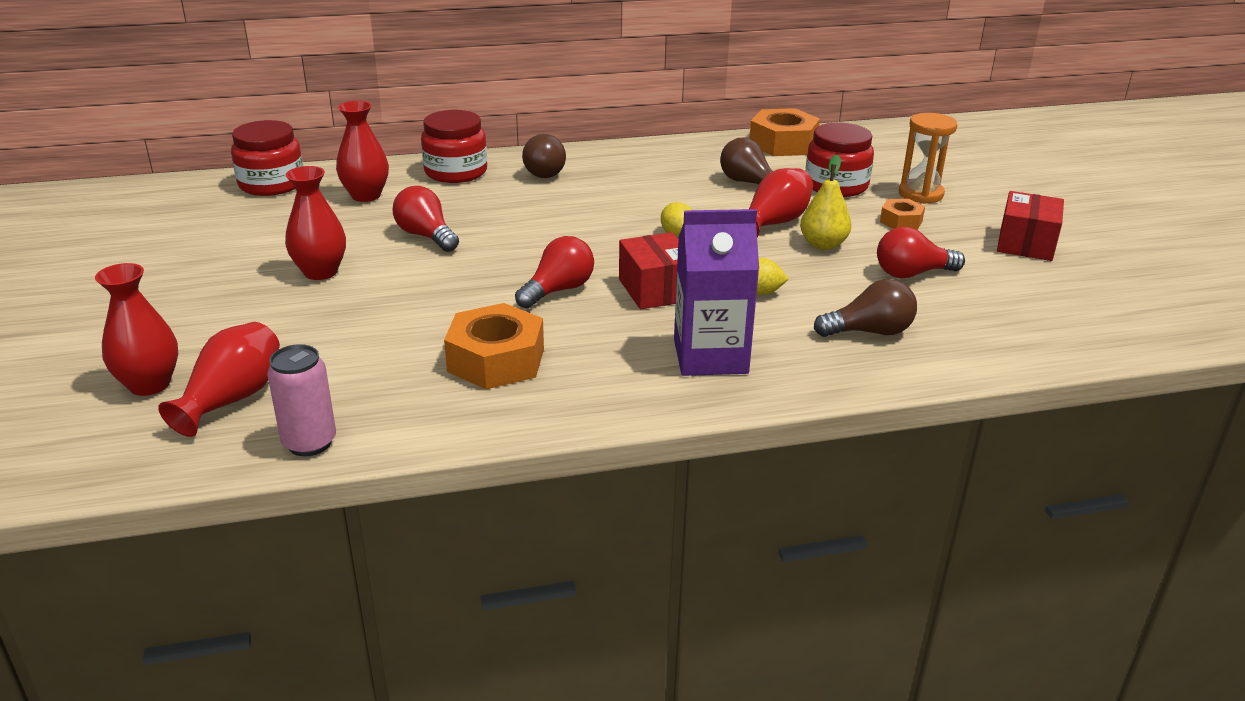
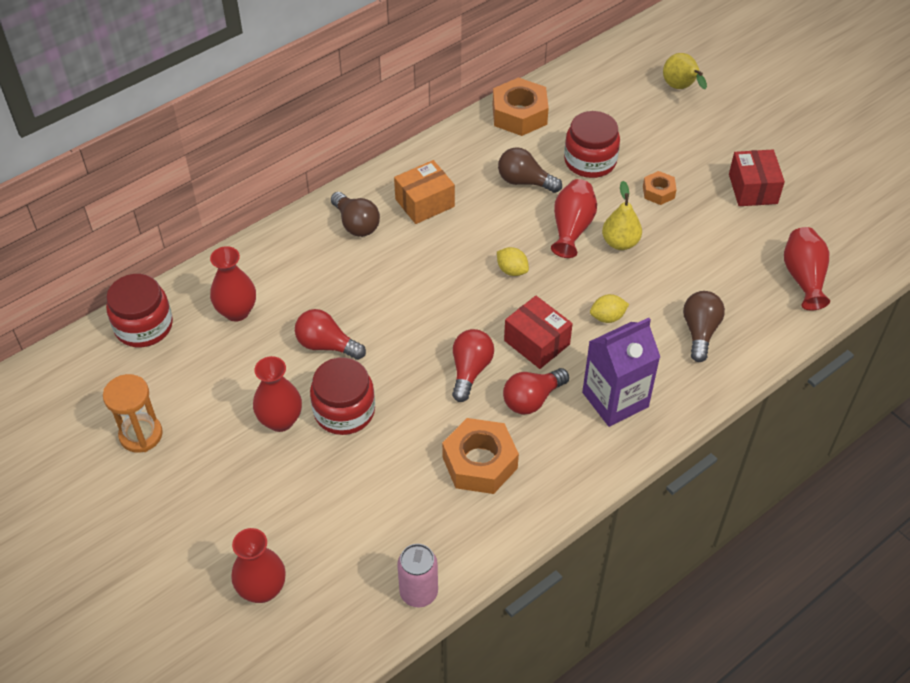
camera: 25 degrees left, 20 degrees up
(232, 399) = (332, 577): red vase -> red vase (803, 277)
(456, 172) = (285, 251): red jar -> red jar (344, 411)
(627, 174) = (424, 203): none -> orange box
(869, 332) = (700, 332): brown light bulb -> brown light bulb turned 45 degrees counterclockwise
(912, 274) = (695, 255): red light bulb -> red light bulb (532, 399)
(920, 194) = (655, 150): orange hourglass -> orange hourglass (141, 435)
(985, 162) = (680, 88): none -> yellow pear

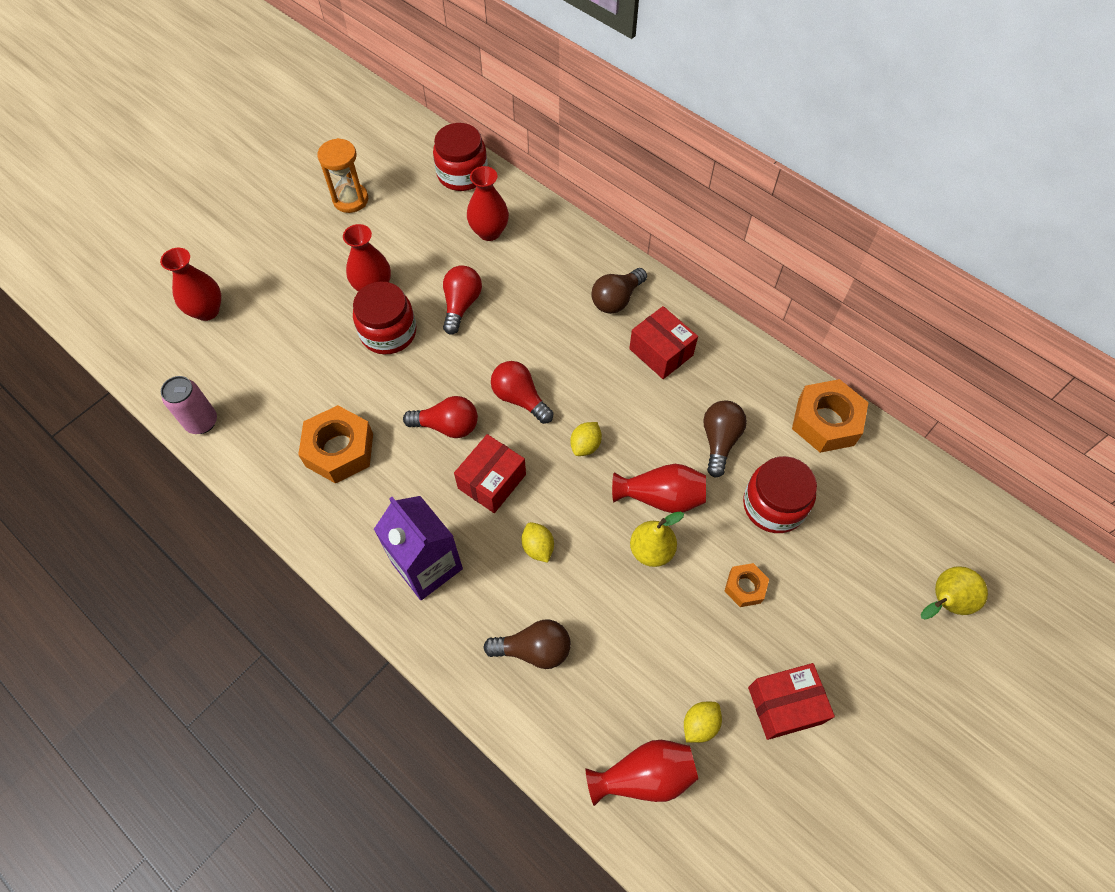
camera: 80 degrees right, 10 degrees up
(424, 203) = (661, 352): orange box -> red box
(532, 399) = (418, 486): red light bulb -> red light bulb (520, 398)
(765, 239) = (699, 724): none -> yellow lemon

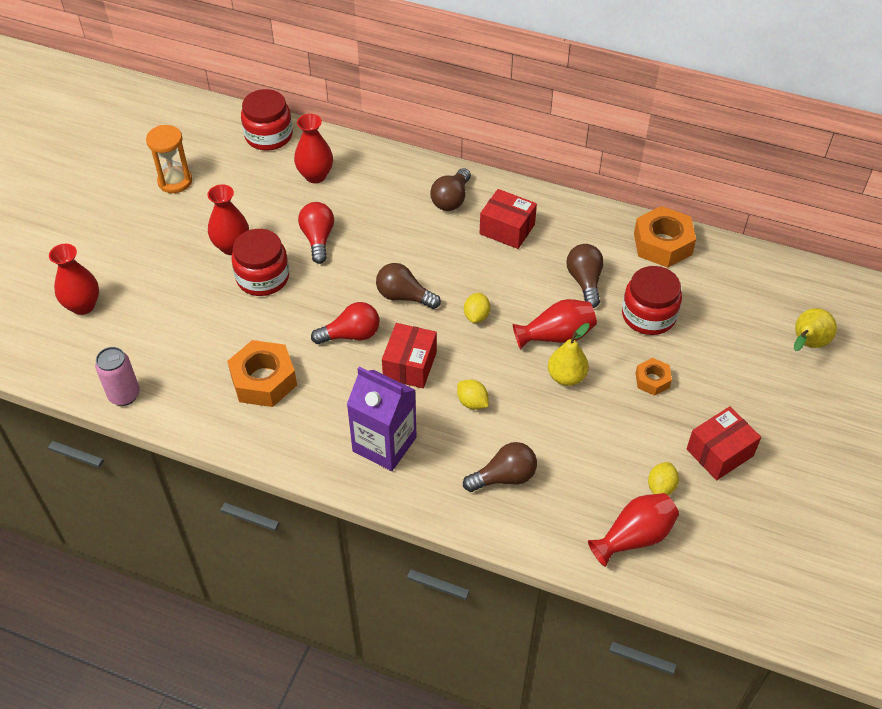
camera: 20 degrees left, 10 degrees down
(520, 398) = (404, 296): red light bulb -> brown light bulb

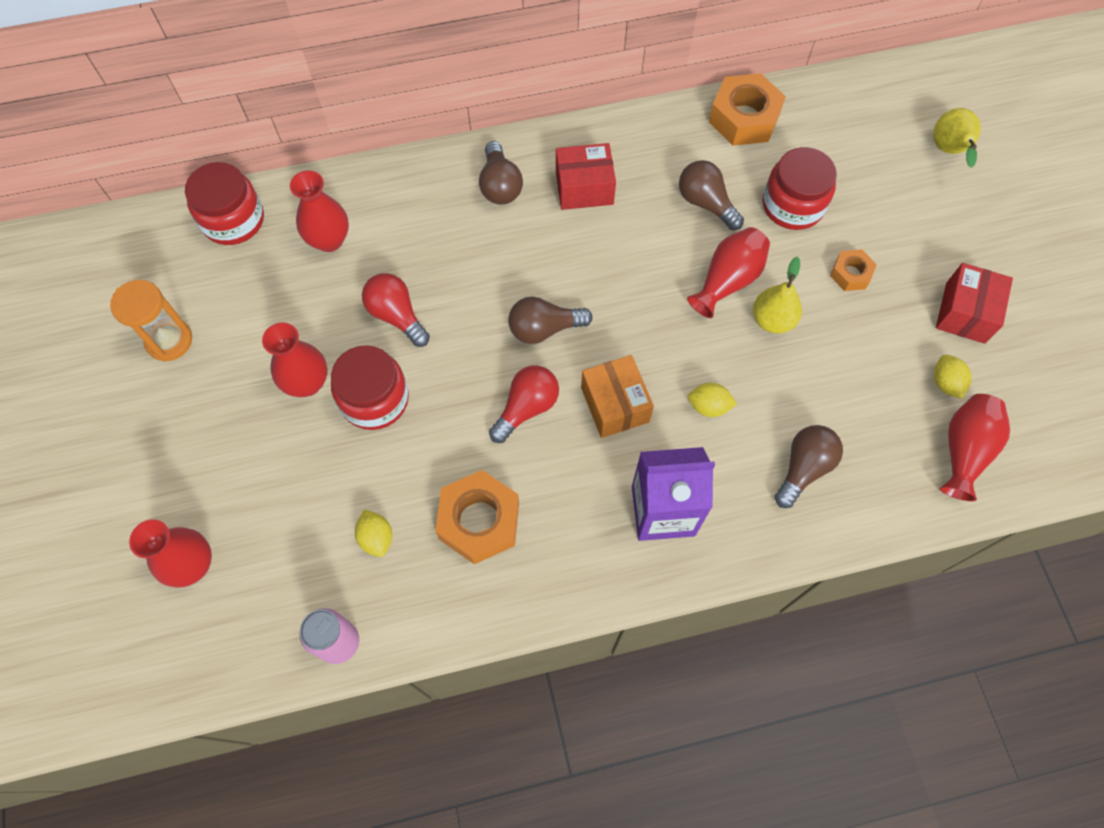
camera: 35 degrees left, 15 degrees up
(410, 365) = (615, 404): red box -> orange box
(476, 316) = (634, 306): yellow lemon -> yellow lemon (376, 538)

